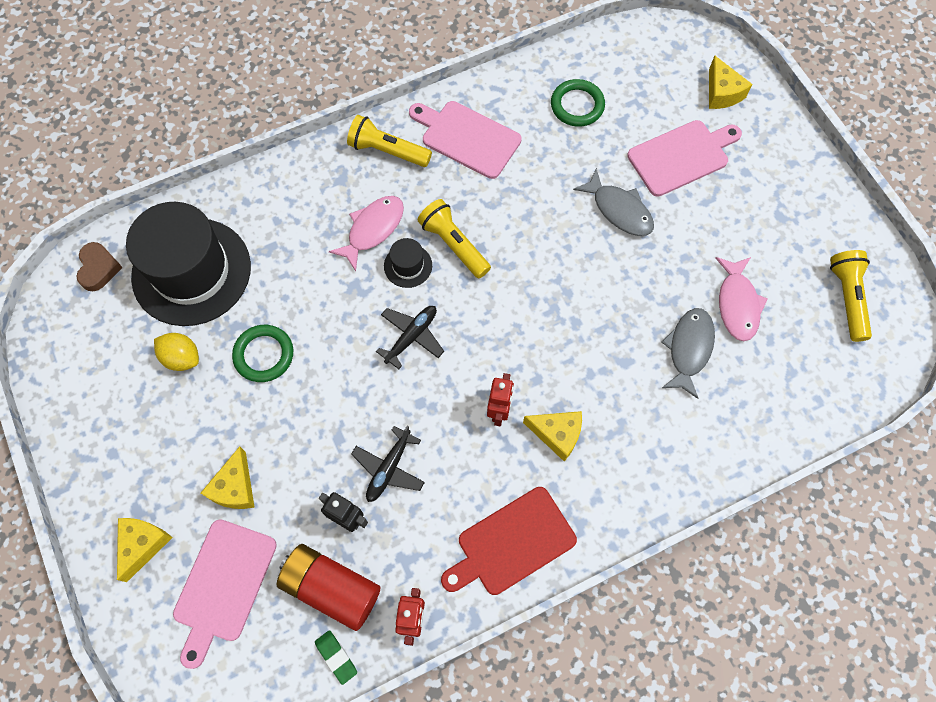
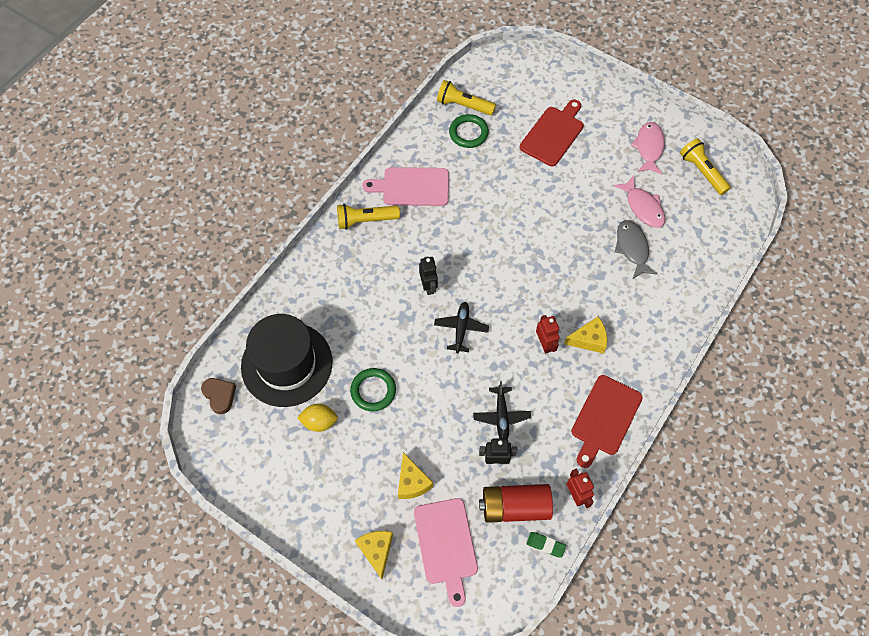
camera: 30 degrees left, 5 degrees down
(373, 229) = (390, 275): pink fish -> pink fish (649, 148)
(408, 266) = (428, 286): black hat -> black robot
(454, 244) = (449, 258): yellow flashlight -> yellow flashlight (463, 105)
(619, 210) = (537, 185): grey fish -> none
(681, 156) = (553, 134): pink cutting board -> red cutting board
(722, 93) = (552, 83): yellow cheese -> none

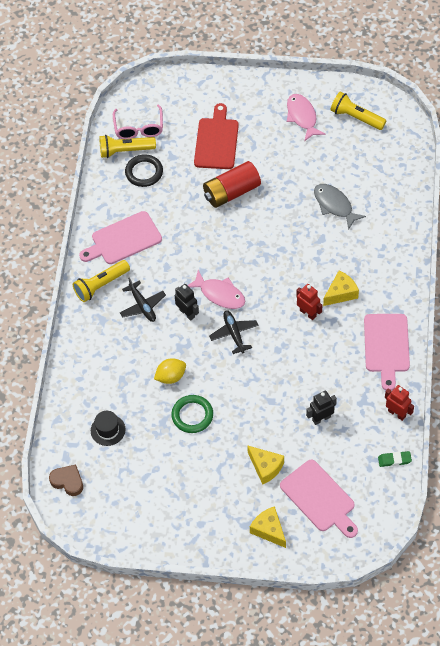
camera: 25 degrees left, 5 degrees down
(287, 364) = (108, 430): black hat -> black hat, size x0.41
(319, 422) = (163, 460): yellow lemon -> yellow lemon (171, 377)
(468, 133) = (144, 172): green ring -> black ring
(488, 90) = (139, 128): none -> pink glasses
(501, 416) = (306, 384): black plane -> black plane (142, 306)
(515, 507) = (355, 445): red battery -> red battery (231, 192)
(605, 418) = (386, 346): red cutting board -> pink cutting board
(643, 207) = (324, 168): pink fish -> pink fish (220, 294)

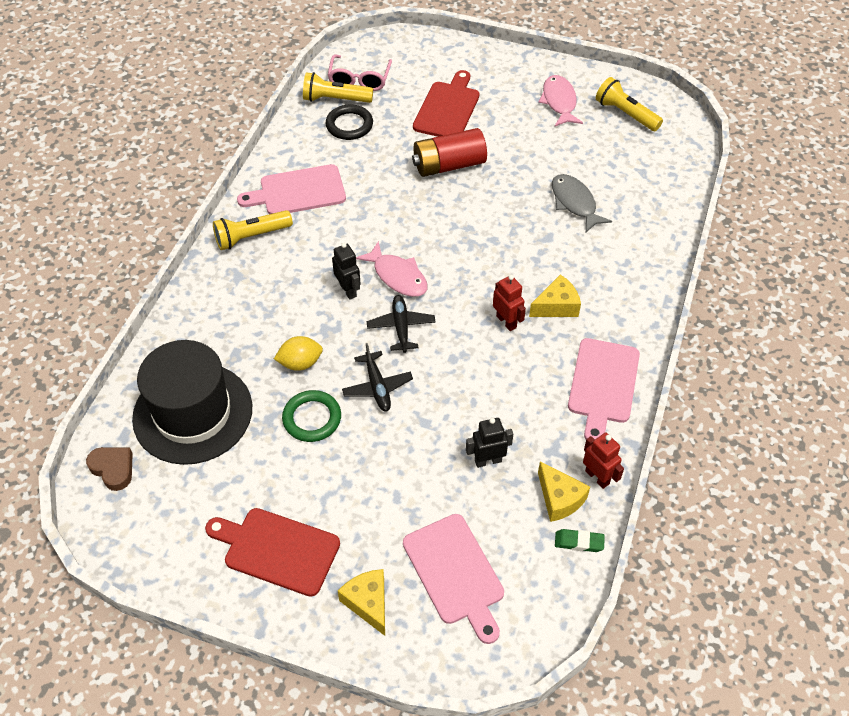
camera: 10 degrees right, 5 degrees down
(108, 430) = (193, 413): black hat -> black hat, size x2.43
(142, 306) = (294, 270): black plane -> black plane (377, 387)
(199, 510) = (277, 550): none -> red cutting board
(265, 467) = (390, 511): yellow cheese -> yellow cheese (559, 499)

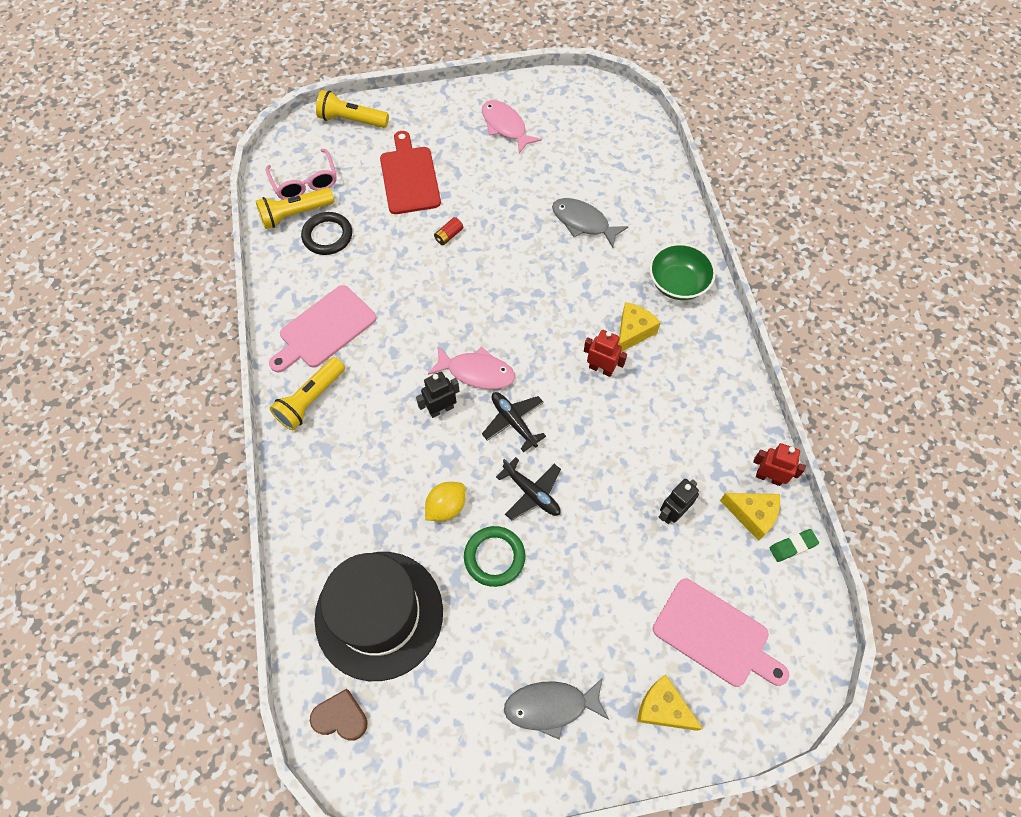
camera: 30 degrees left, 10 degrees up
(277, 550) = (551, 706): red cutting board -> grey fish
(348, 290) = (441, 409): black robot -> black robot turned 60 degrees counterclockwise
(449, 165) = (449, 236): red battery -> red battery, size x0.40
(603, 385) = (718, 388): pink cutting board -> none
(625, 114) = (570, 114): yellow flashlight -> yellow flashlight (352, 120)
(627, 286) = (678, 283): none -> green bowl

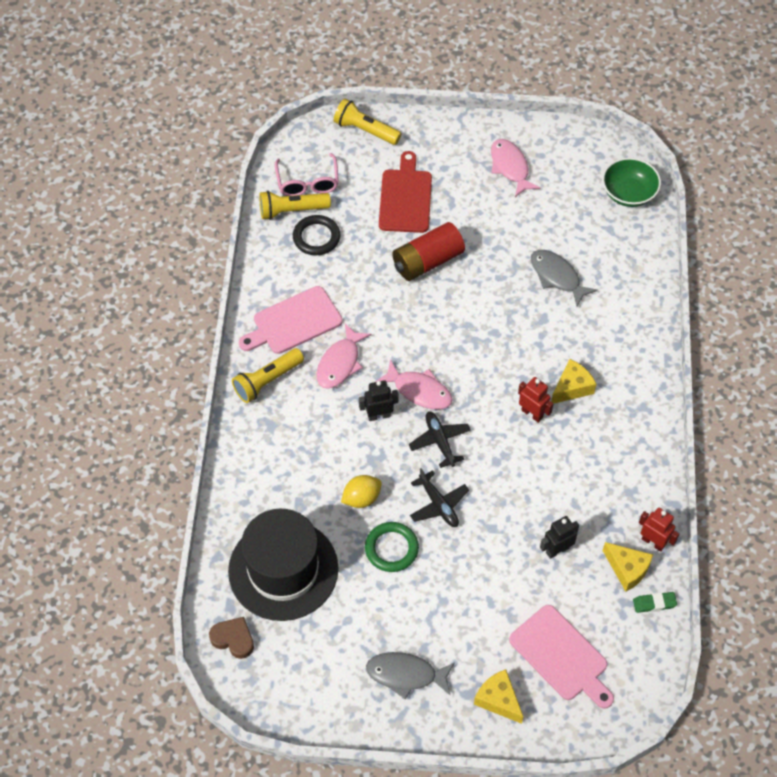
camera: 15 degrees right, 5 degrees down
(385, 362) = (340, 363): none -> pink fish
(449, 236) = (427, 261): red battery -> red battery, size x2.47
(678, 283) = (628, 353): green bowl -> green bowl (628, 193)

